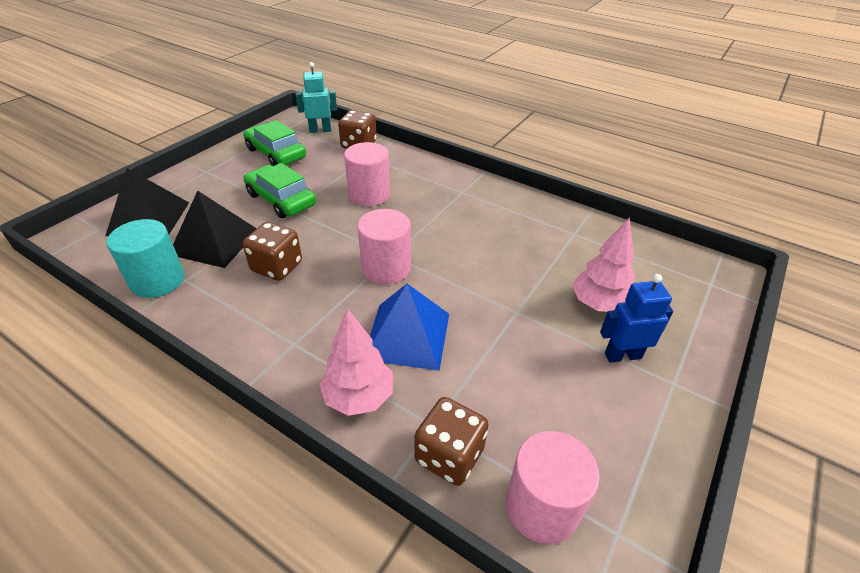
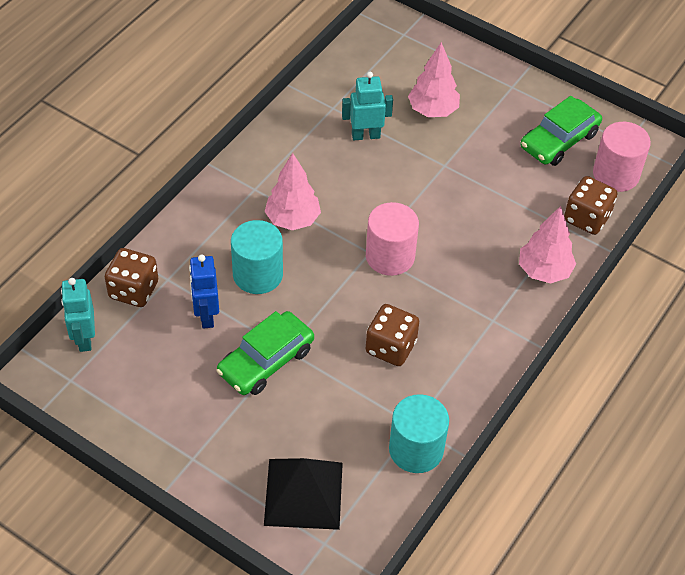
camera: 90 degrees left, 10 degrees up
(215, 241) = (349, 412): black pyramid -> none
(276, 153) = (149, 383): green car -> green car (559, 140)
(369, 194) = (258, 274): pink cylinder -> turquoise cylinder
(407, 336) = (478, 240): blue pyramid -> none
(429, 211) = (292, 219): none -> pink tree
(543, 254) = (365, 135): none -> turquoise robot
(622, 355) = (488, 108): blue robot -> blue robot (206, 315)

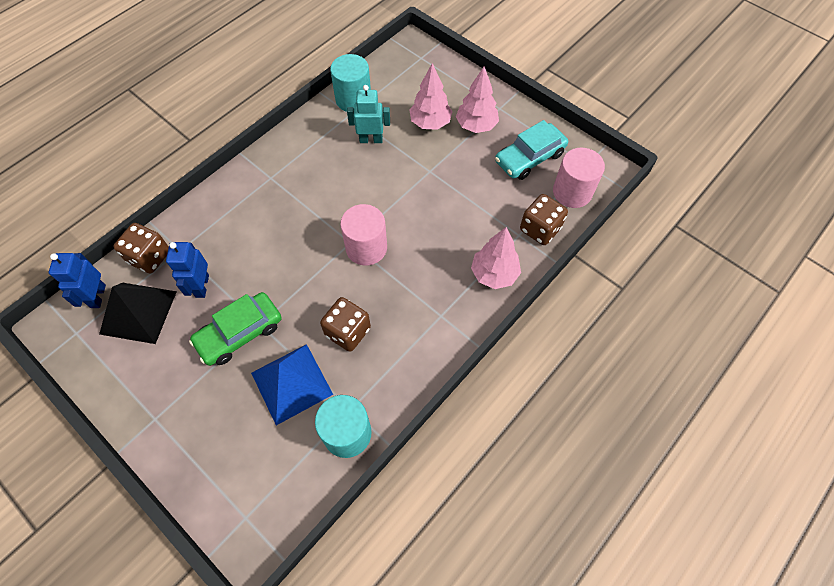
camera: 10 degrees right, 10 degrees up
(84, 338) = (97, 296): turquoise robot -> blue robot
(258, 274) = (253, 253): turquoise cylinder -> turquoise cylinder (353, 99)
(292, 219) = (294, 207): pink tree -> pink tree (476, 126)
(303, 493) = (239, 465): black pyramid -> black pyramid (138, 312)
(340, 406) = (291, 383): none -> blue pyramid
(559, 140) = (529, 157): green car -> turquoise car

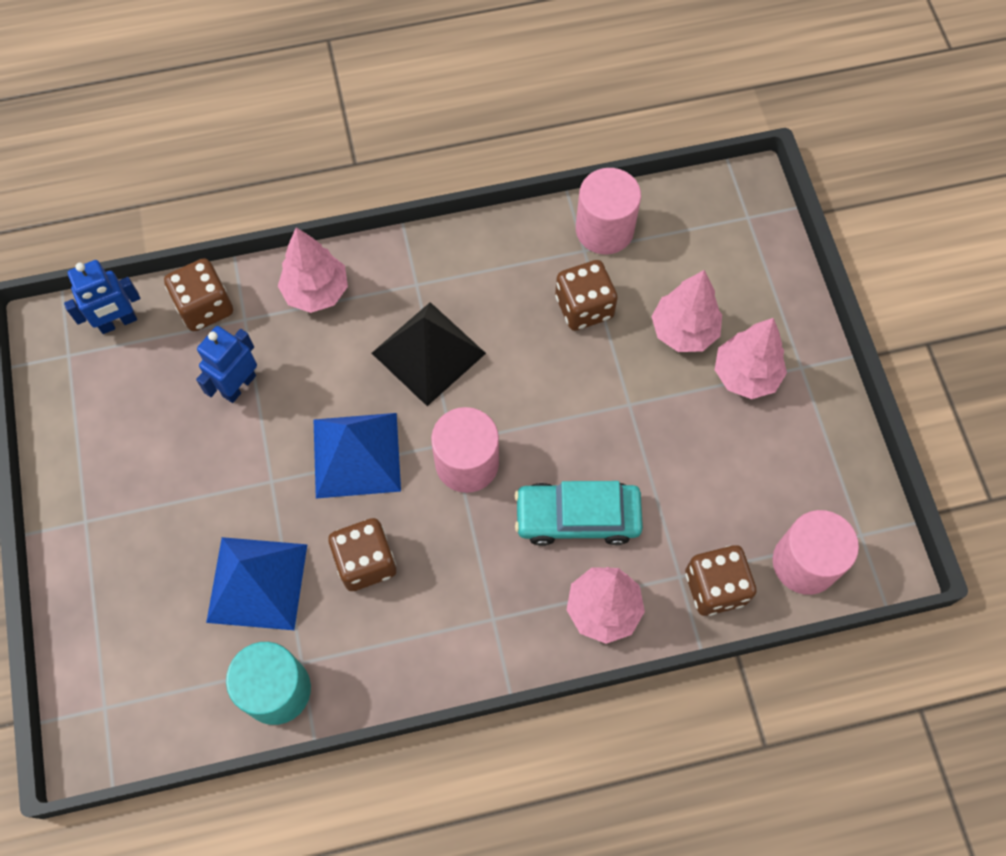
camera: 35 degrees right, 5 degrees up
(97, 296) = (118, 322): blue robot -> blue robot turned 150 degrees counterclockwise
(138, 312) = (149, 373): black pyramid -> black pyramid (428, 353)
(214, 212) = (316, 291): none -> pink tree
(240, 333) = (241, 477): green car -> none
(300, 280) = (356, 454): none -> blue pyramid
(353, 99) = (604, 229): turquoise cylinder -> pink cylinder
(371, 139) = (584, 307): turquoise robot -> brown dice
(529, 157) = (784, 471): turquoise car -> turquoise car (577, 517)

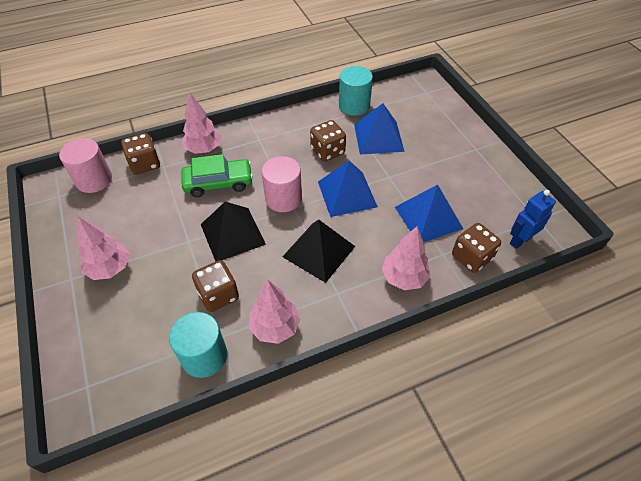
camera: 170 degrees right, 15 degrees down
(239, 385) = (428, 217): blue robot -> blue pyramid
(558, 405) = (232, 234): none -> black pyramid
(577, 517) = (218, 183): turquoise car -> green car
(604, 229) = (204, 356): pink cylinder -> turquoise cylinder
(684, 331) = (149, 289): pink tree -> pink tree (275, 327)

